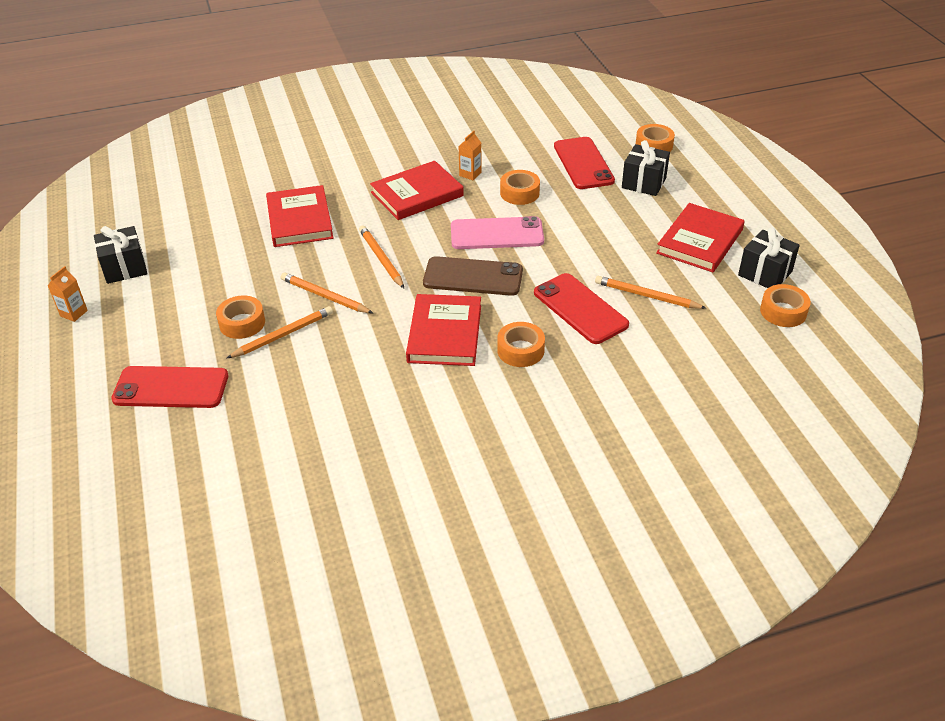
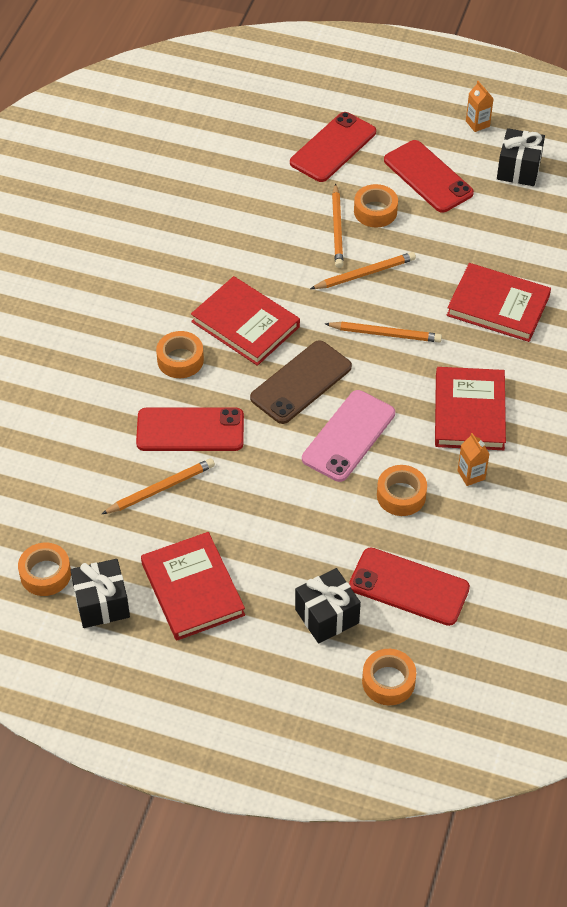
camera: 125 degrees right, 10 degrees up
(171, 312) = (428, 177): none -> red phone

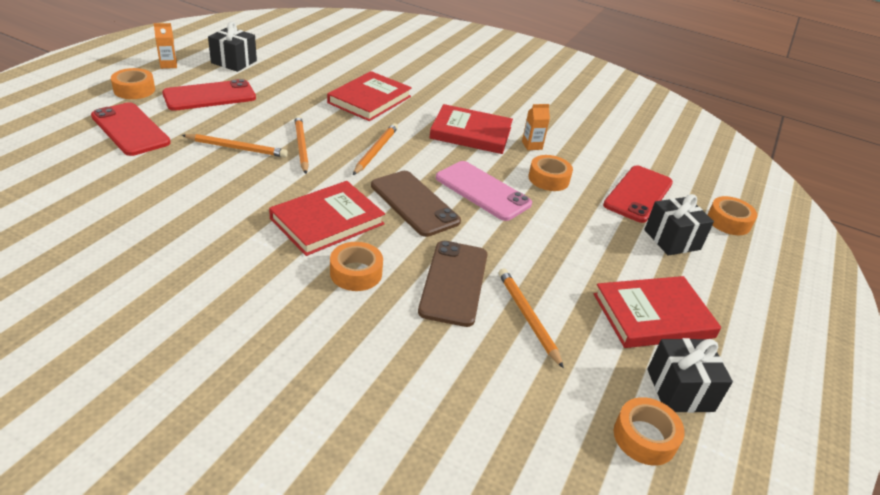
camera: 85 degrees left, 15 degrees down
(190, 430) = (454, 282): red phone -> brown phone
(375, 211) = (230, 126): orange tape -> orange tape (134, 90)

